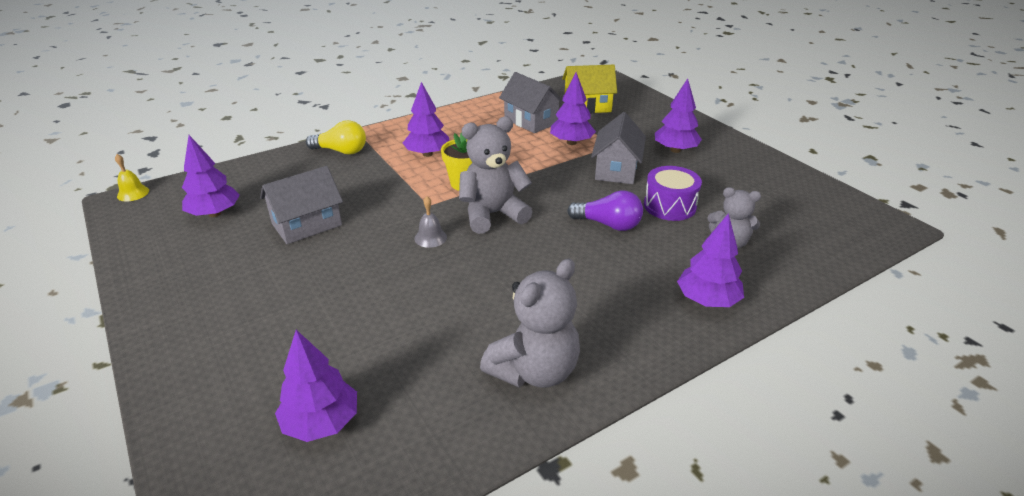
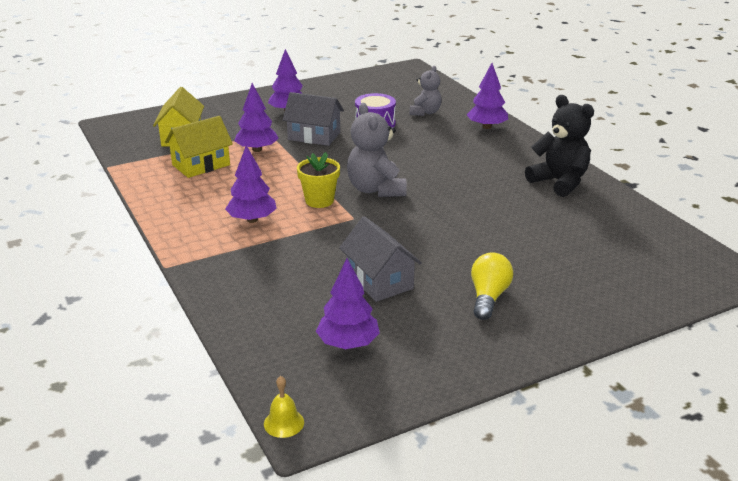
camera: 85 degrees left, 5 degrees down
(321, 422) = (621, 253): purple tree -> none
(341, 151) = (224, 272): yellow light bulb -> yellow light bulb (488, 297)
(430, 237) = (408, 217): grey bell -> none
(531, 121) = (201, 165): grey house -> yellow house
(534, 371) = (559, 182): grey teddy bear -> black teddy bear
(608, 224) = (397, 147): purple light bulb -> none

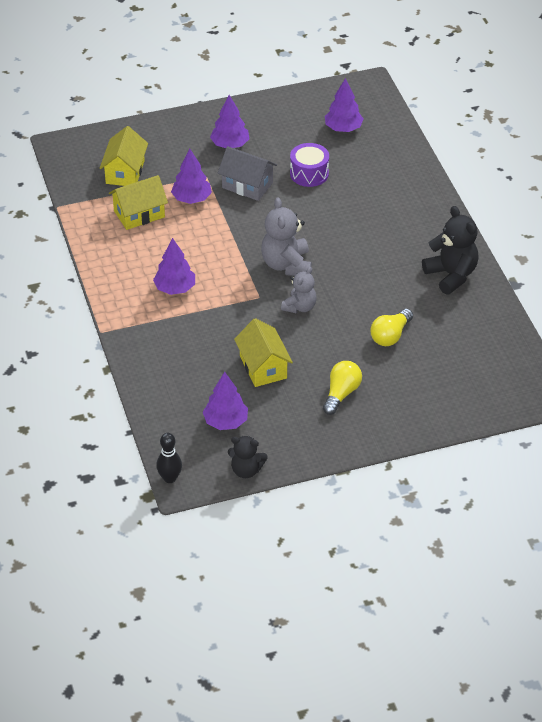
camera: 10 degrees right, 15 degrees up
(284, 423) = (170, 478): yellow bell -> black bowling pin
(319, 201) = (235, 273): yellow flower pot -> none
(379, 281) = (263, 367): grey house -> yellow house
(394, 399) = (246, 470): none -> black teddy bear
(425, 112) = (362, 161): grey teddy bear -> grey teddy bear (300, 307)
(486, 127) = (415, 191): purple tree -> purple tree (343, 128)
(520, 237) = (390, 335): none -> yellow light bulb

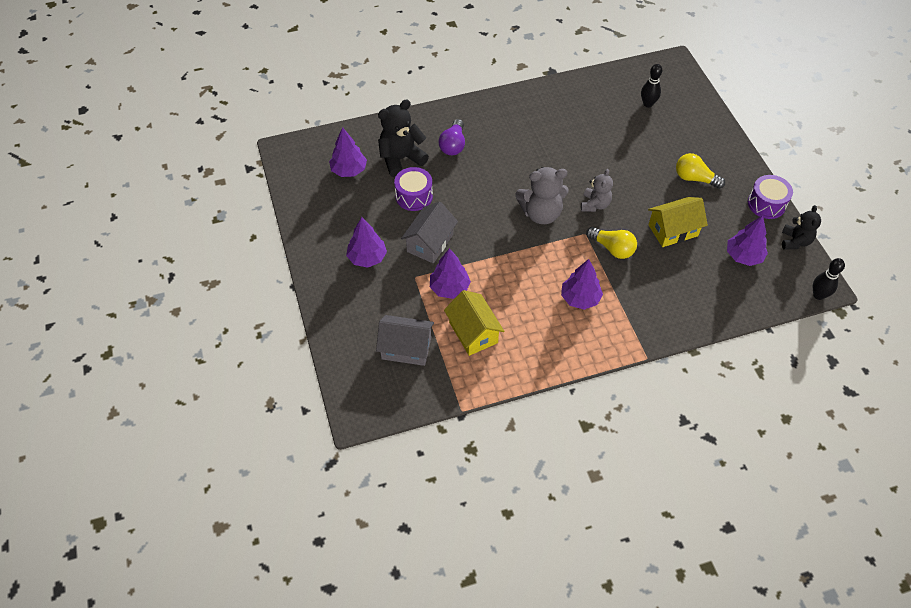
camera: 90 degrees left, 10 degrees up
(125, 172) = (406, 348): yellow house -> grey house
(300, 307) = (595, 204): grey teddy bear -> grey teddy bear turned 75 degrees clockwise
(303, 453) = (766, 204): none -> purple drum
(383, 201) = (453, 145): none -> purple light bulb
(390, 335) = (622, 146): yellow light bulb -> yellow light bulb (612, 248)
(451, 275) = (546, 106): black teddy bear -> black teddy bear (401, 159)
(464, 364) = (648, 104): none -> black bowling pin

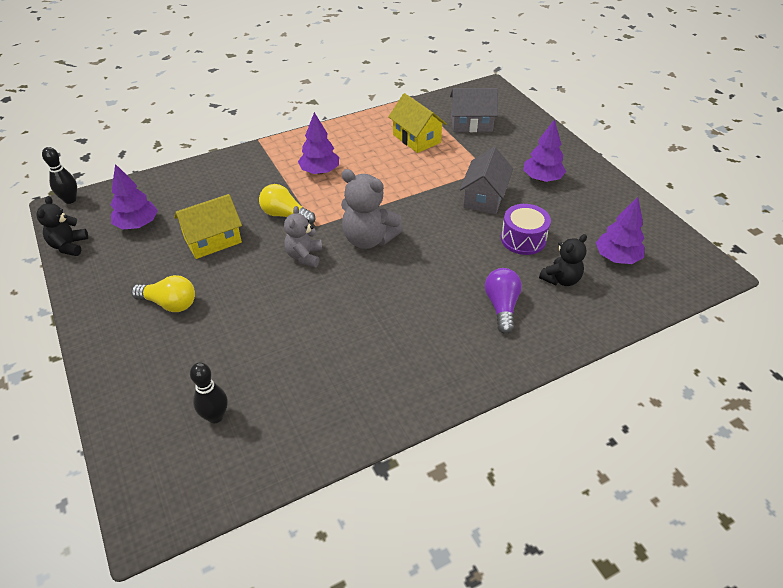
camera: 170 degrees right, 10 degrees down
(401, 159) = (561, 279): black teddy bear -> black teddy bear, size x0.64
(449, 288) = (449, 165): purple tree -> none
(541, 213) = (368, 239): grey teddy bear -> grey teddy bear turned 135 degrees counterclockwise
(766, 204) = (84, 283): purple drum -> none

